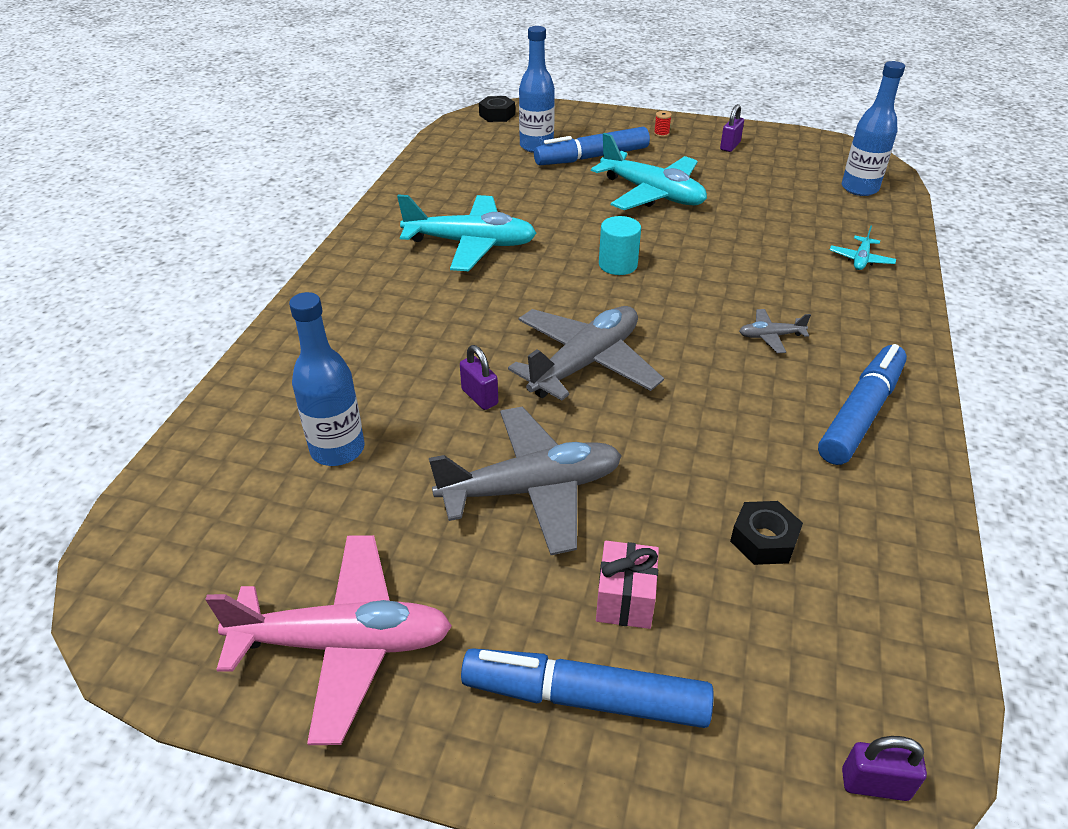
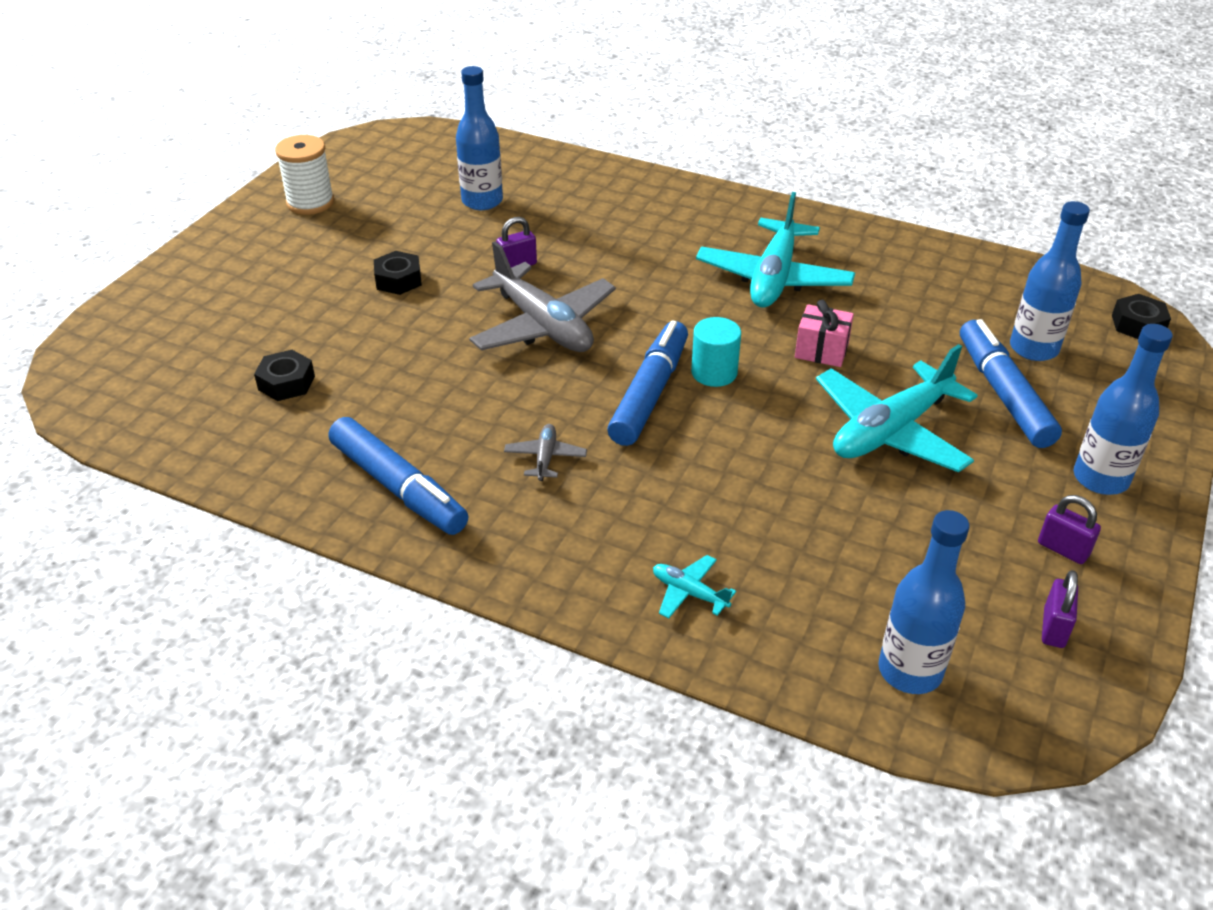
camera: 100 degrees right, 0 degrees up
(343, 643) = (310, 203): pink plane -> white spool
(531, 489) = (398, 280): grey plane -> black nut
(585, 698) = (216, 282): blue marker -> blue marker (649, 393)
(625, 599) = (275, 307): pink gift -> pink gift (821, 351)
(661, 133) = (1100, 479): red spool -> blue bottle
(875, 784) = (82, 380): purple padlock -> purple padlock (1053, 628)

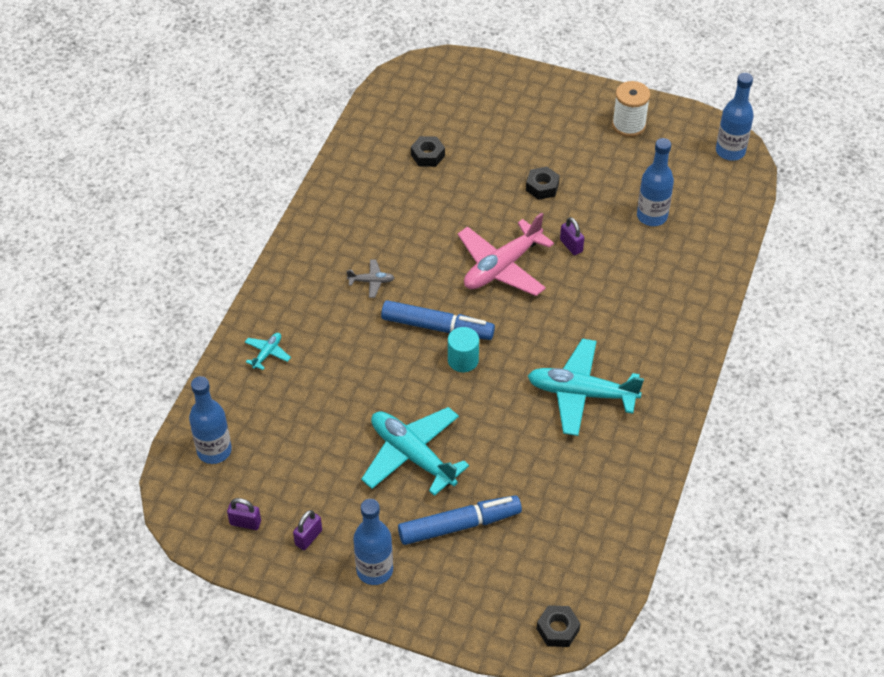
camera: 85 degrees right, 10 degrees up
(398, 487) = (342, 220): blue marker -> none
(543, 325) = (502, 267): grey plane -> pink plane
(821, 351) = (495, 420): pink gift -> none
(1033, 348) = (515, 552): blue bottle -> blue bottle (730, 151)

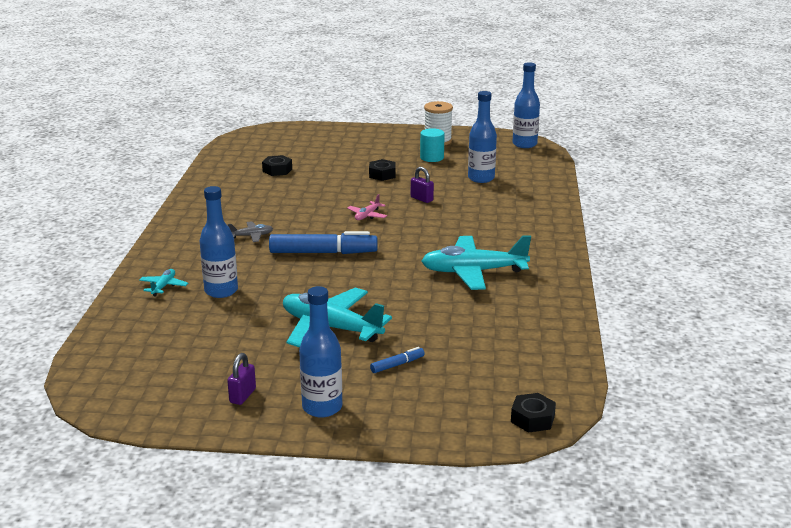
camera: 15 degrees left, 25 degrees down
(214, 451) = (123, 352): blue bottle -> blue bottle (221, 291)
(245, 523) = (170, 395): purple padlock -> none
(459, 525) = (397, 365): blue marker -> blue marker, size x0.46
(463, 360) = (355, 267): turquoise cylinder -> turquoise cylinder (432, 158)
(502, 267) = (367, 215): pink plane -> pink plane, size x0.44

